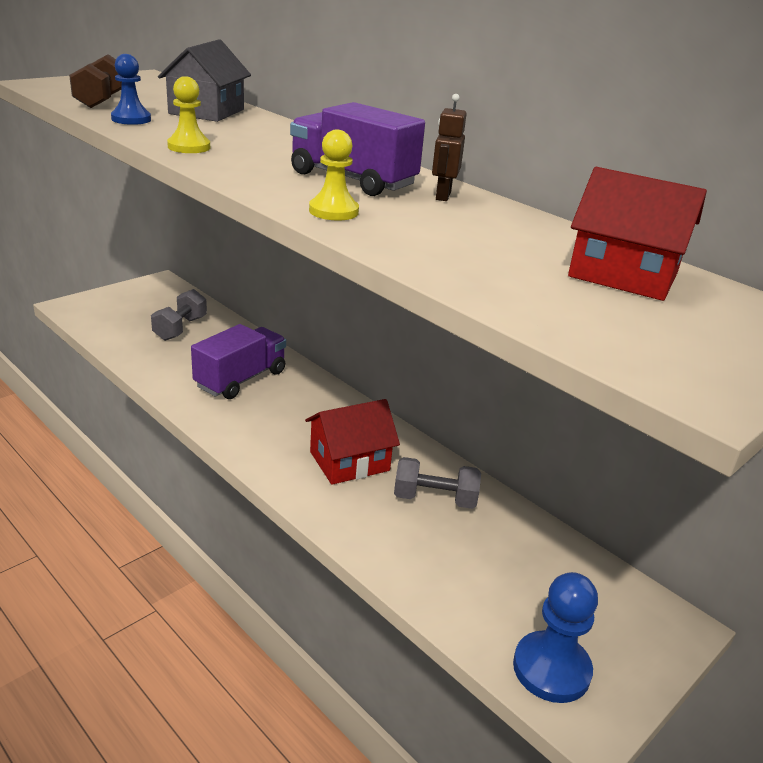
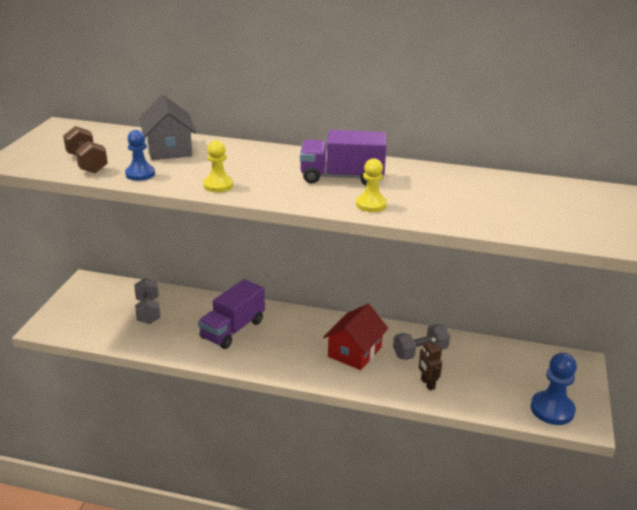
camera: 30 degrees left, 0 degrees up
(240, 379) = (233, 329): purple truck -> purple truck turned 150 degrees counterclockwise
(442, 196) = (399, 172): brown robot -> brown robot (427, 384)
(623, 274) = (537, 193): red house -> none

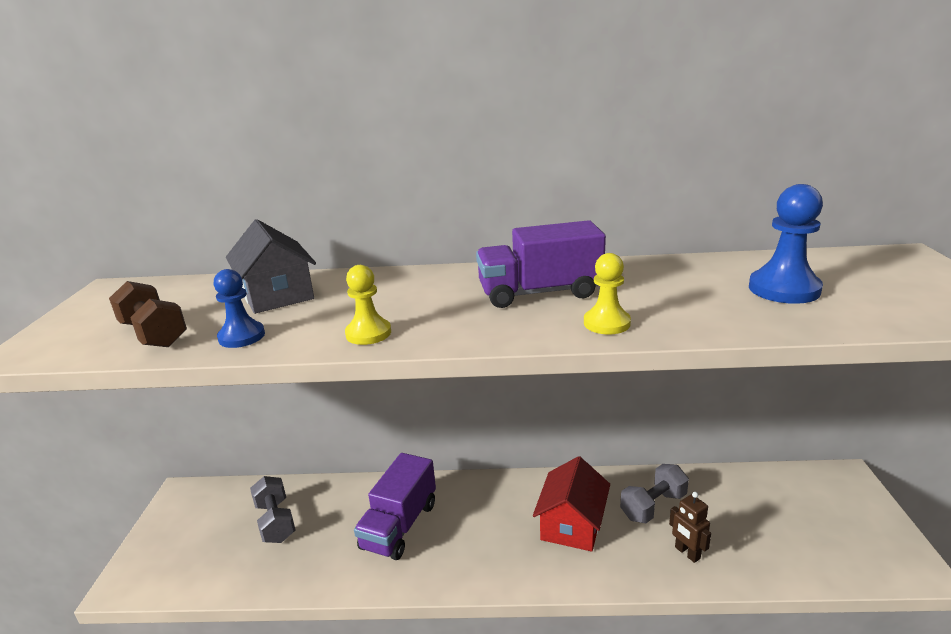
camera: 10 degrees left, 5 degrees down
(552, 409) = (860, 555): blue pawn -> blue pawn (784, 289)

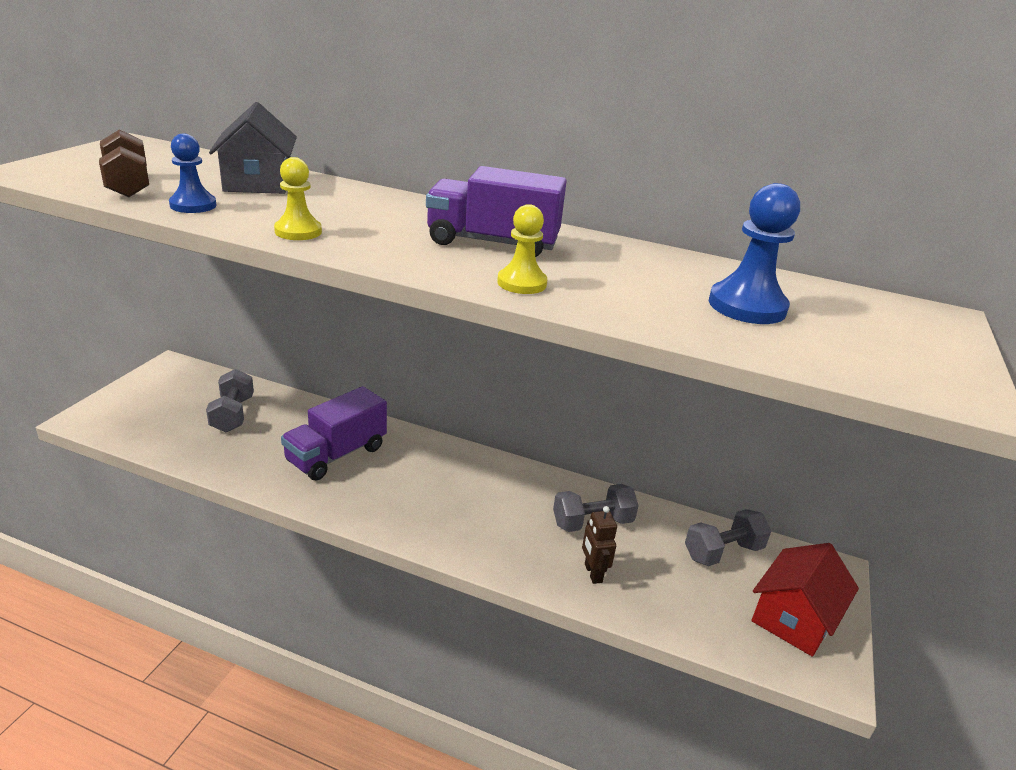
camera: 15 degrees right, 5 degrees up
(572, 524) = (497, 509): red house -> red house (794, 618)
(764, 493) = (723, 552): none -> grey dumbbell

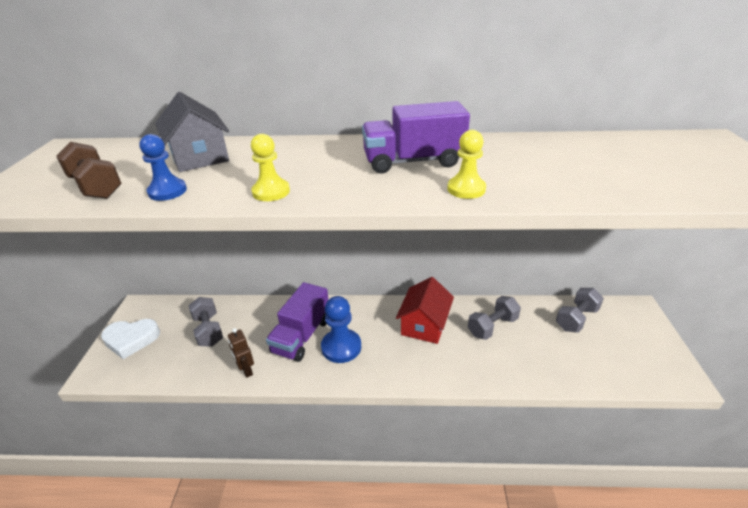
camera: 15 degrees left, 5 degrees up
(142, 397) = (131, 339): none -> white heart
(592, 573) = (515, 362): brown robot -> brown robot (246, 370)
(747, 306) = (612, 164): blue pawn -> blue pawn (341, 347)
(794, 618) = (640, 348): red house -> red house (424, 324)

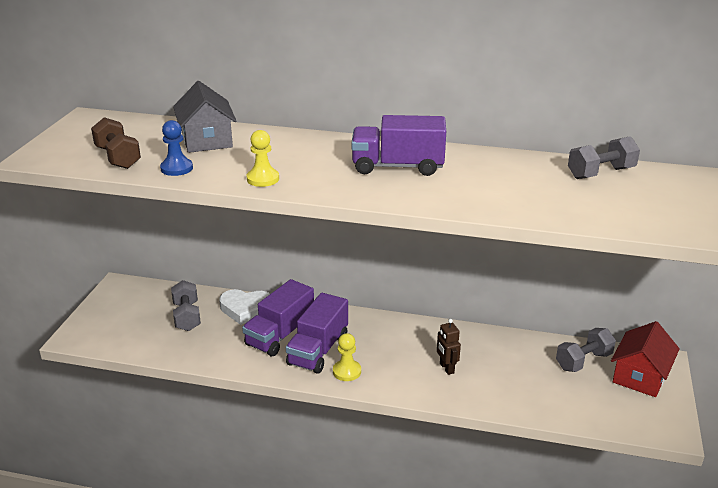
camera: 10 degrees right, 5 degrees down
(131, 339) = (110, 314): white heart -> white heart (246, 309)
(246, 370) = (218, 356): brown robot -> brown robot (446, 368)
(341, 347) = (318, 350): blue pawn -> purple truck
(424, 324) = (412, 343): red house -> red house (640, 376)
(466, 189) = (431, 196): yellow pawn -> yellow pawn (347, 371)
(492, 326) = (485, 355): grey dumbbell -> grey dumbbell (601, 173)

